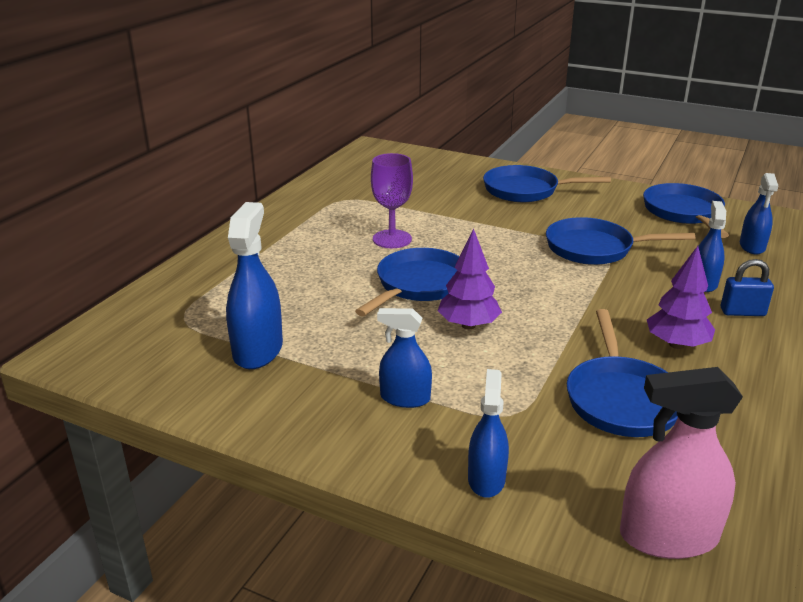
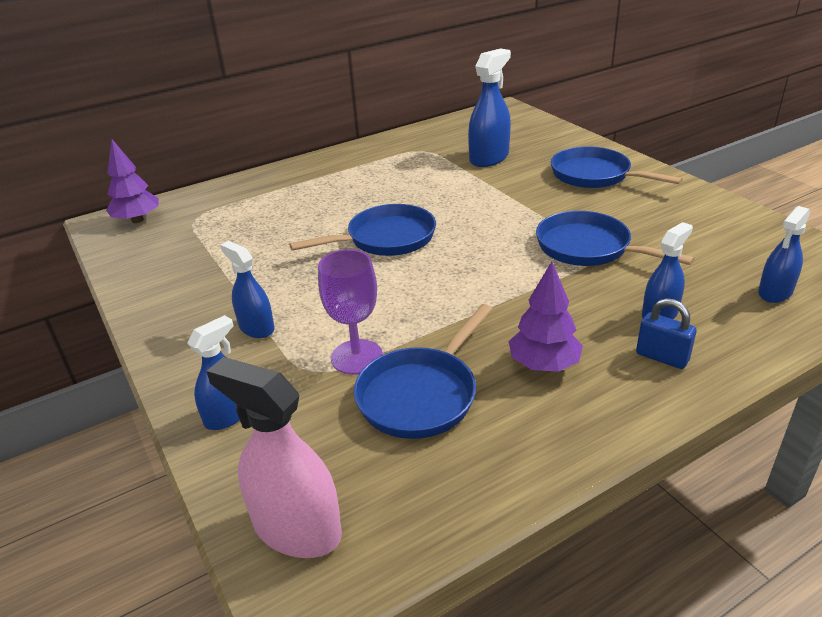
camera: 35 degrees right, 5 degrees up
(258, 350) = (210, 256): blue spray bottle -> blue spray bottle (489, 158)
(392, 239) = (416, 193): purple goblet -> purple goblet (357, 357)
(468, 325) = (380, 285): purple tree -> purple tree (137, 220)
(683, 213) = (740, 236): blue pan -> none

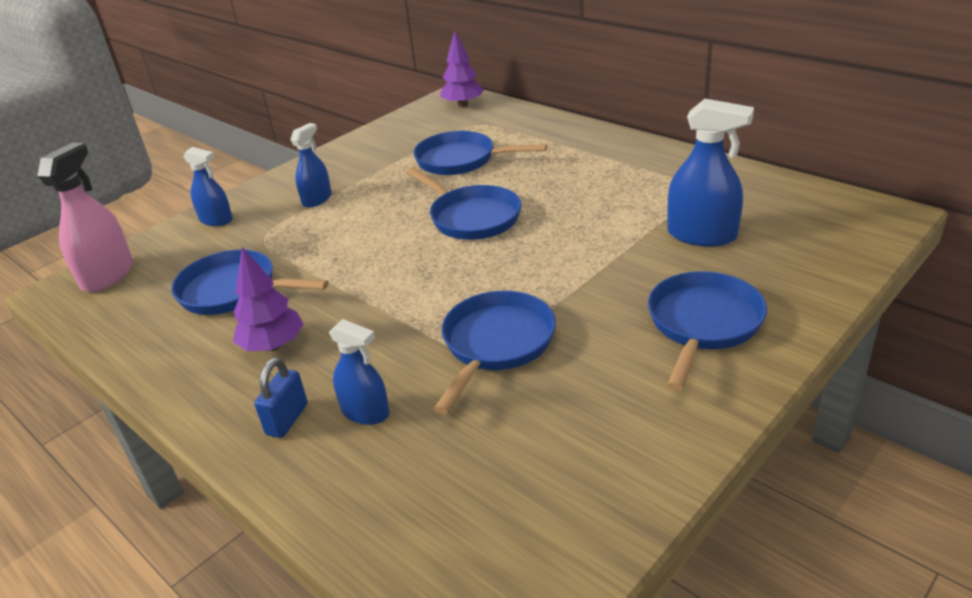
camera: 75 degrees right, 0 degrees up
(266, 233) = (461, 160): none -> blue pan
(357, 357) = (281, 251): purple goblet -> none
(775, 292) = (431, 513): blue spray bottle -> none

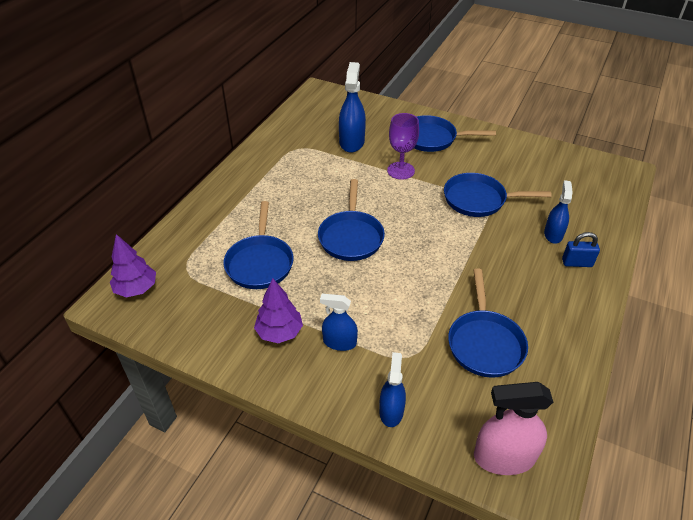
camera: 110 degrees left, 10 degrees up
(273, 346) = (527, 293): purple tree -> purple tree (279, 332)
(471, 217) = (351, 237): blue pan -> blue pan turned 150 degrees clockwise
(606, 274) = (400, 170): none -> purple goblet

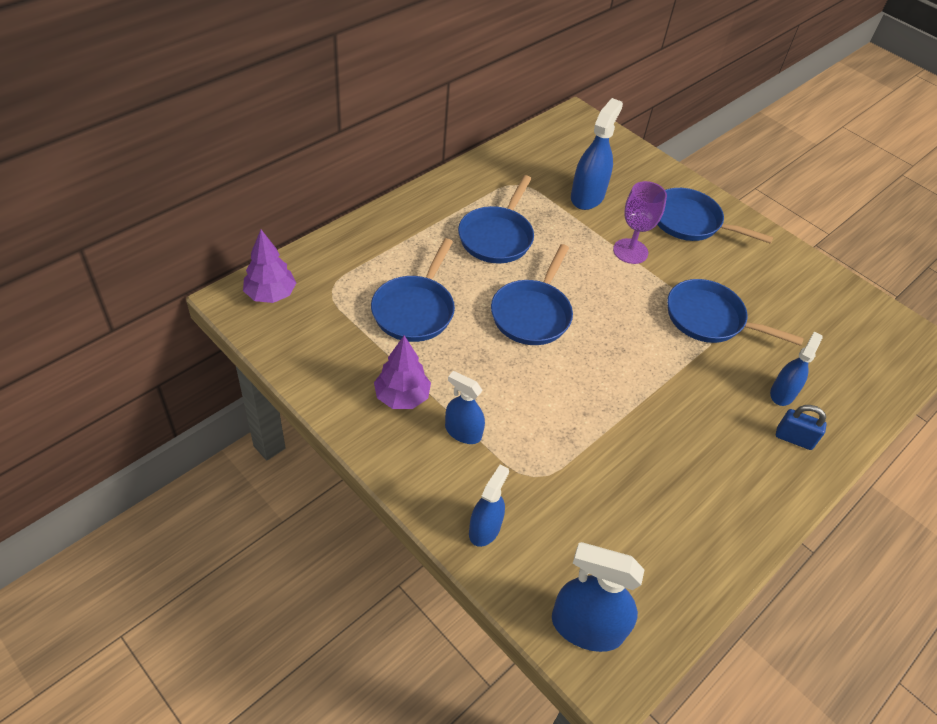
camera: 15 degrees right, 5 degrees up
(485, 343) = (629, 493): blue pan -> blue pan (497, 237)
(504, 457) = (587, 627): pink spray bottle -> blue spray bottle

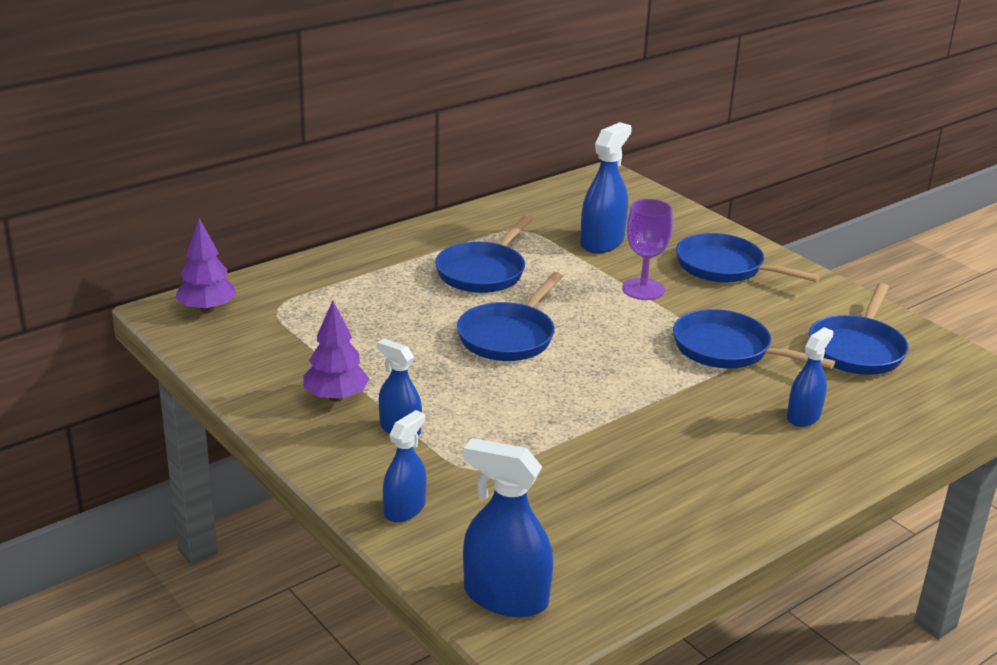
camera: 10 degrees right, 20 degrees down
(415, 310) = (370, 327): blue pan -> blue pan (857, 349)
(794, 439) = (808, 455): blue padlock -> none

